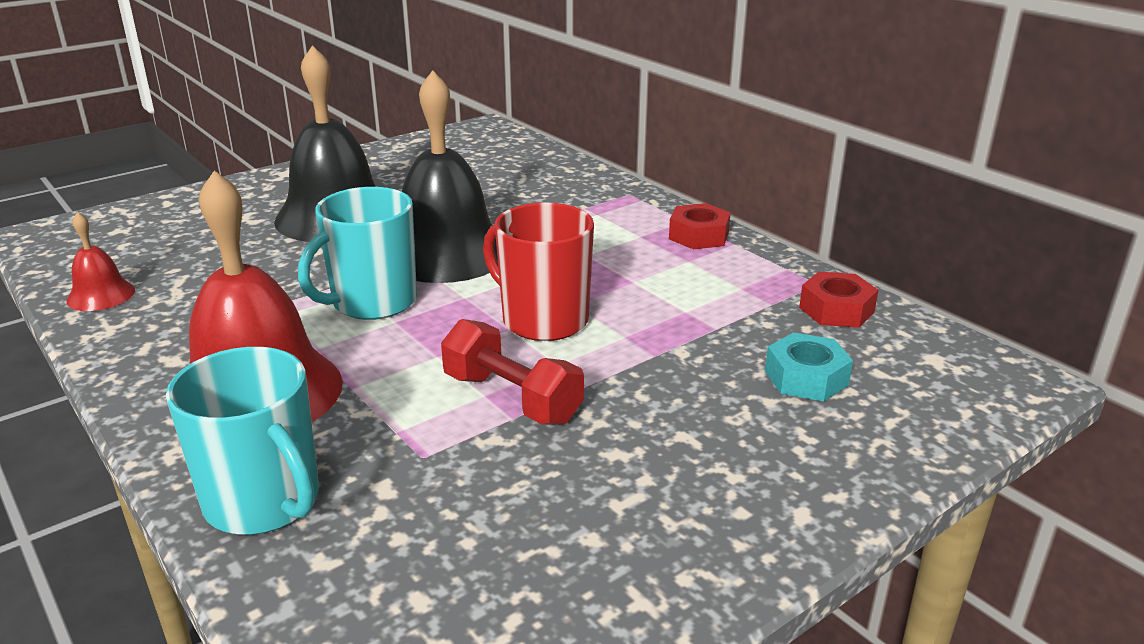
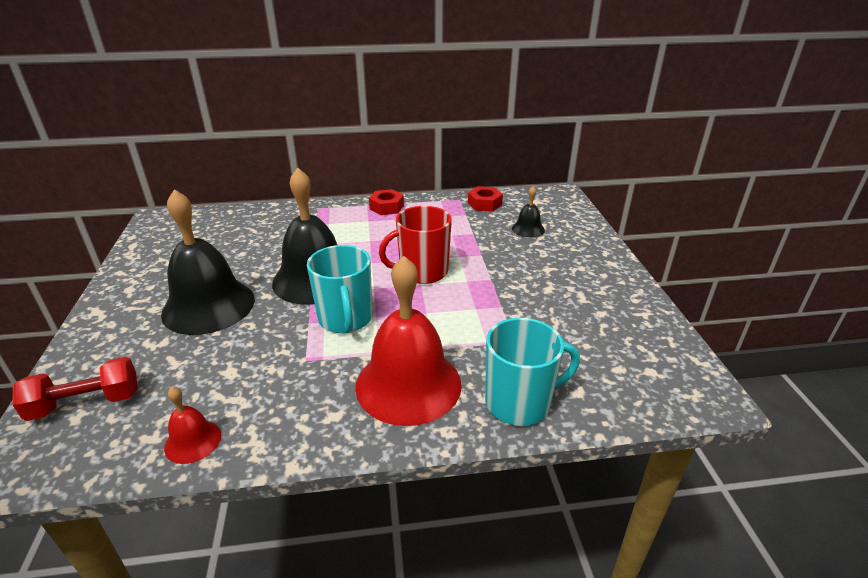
camera: 60 degrees left, 5 degrees up
(512, 398) = (485, 302): red dumbbell -> red dumbbell (86, 403)
(806, 378) = (528, 229): turquoise nut -> black bell

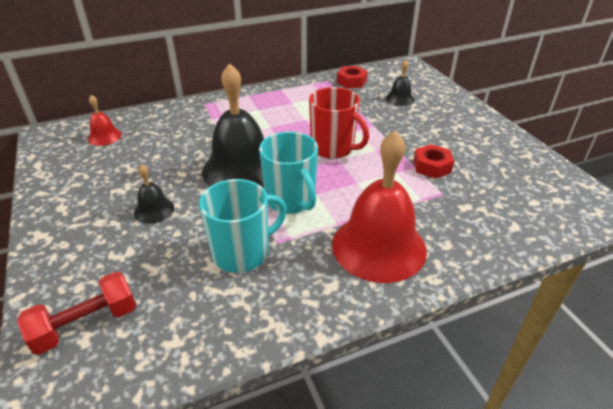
camera: 15 degrees left, 5 degrees up
(193, 441) = (216, 336): red bell -> red bell (104, 136)
(208, 306) = (154, 210): black bell -> black bell, size x0.46
(386, 207) = (268, 95): red nut -> red nut (432, 166)
(422, 272) = (333, 148): red mug -> red mug turned 105 degrees counterclockwise
(519, 402) = (476, 243): turquoise mug -> turquoise mug (242, 252)

